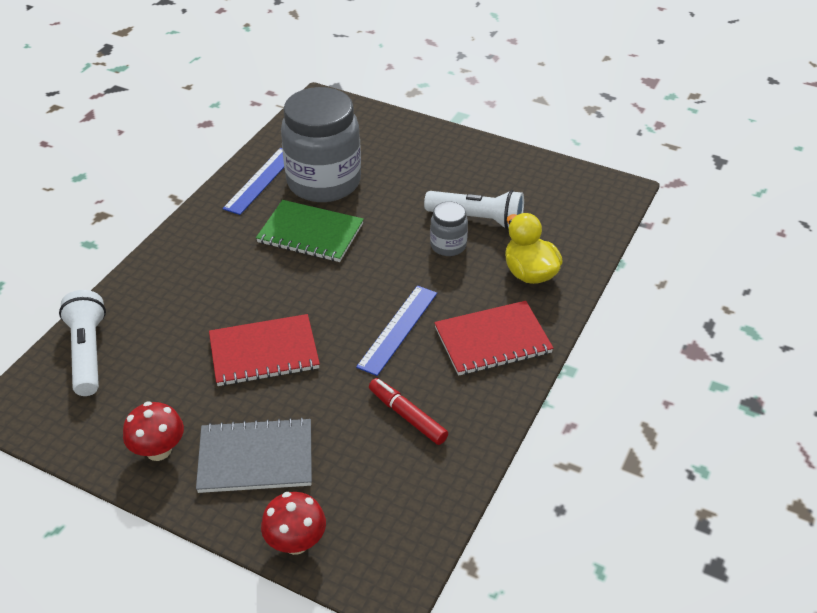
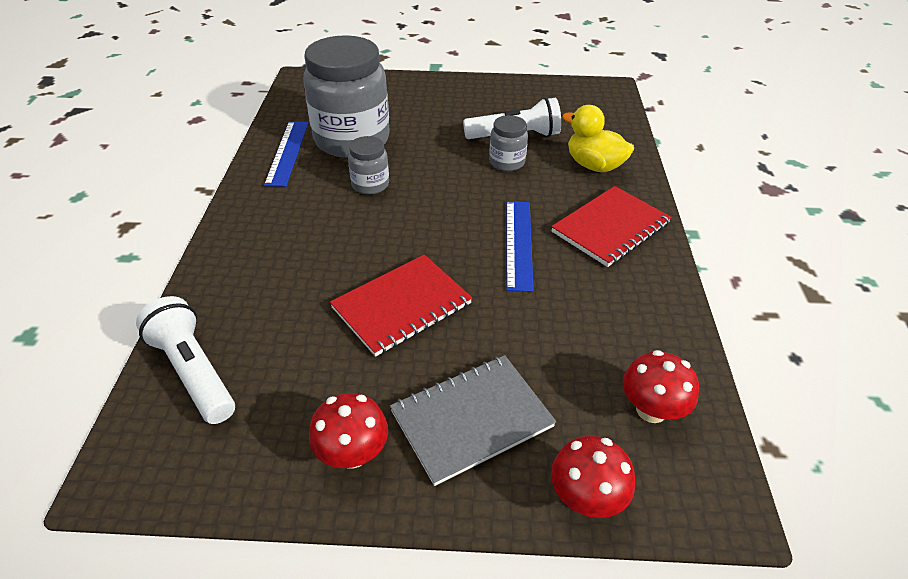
camera: 25 degrees left, 0 degrees up
(310, 233) = (370, 184): green notebook -> grey jar
(396, 502) = (651, 410): none -> red mushroom
(407, 416) = (592, 320): red marker -> none

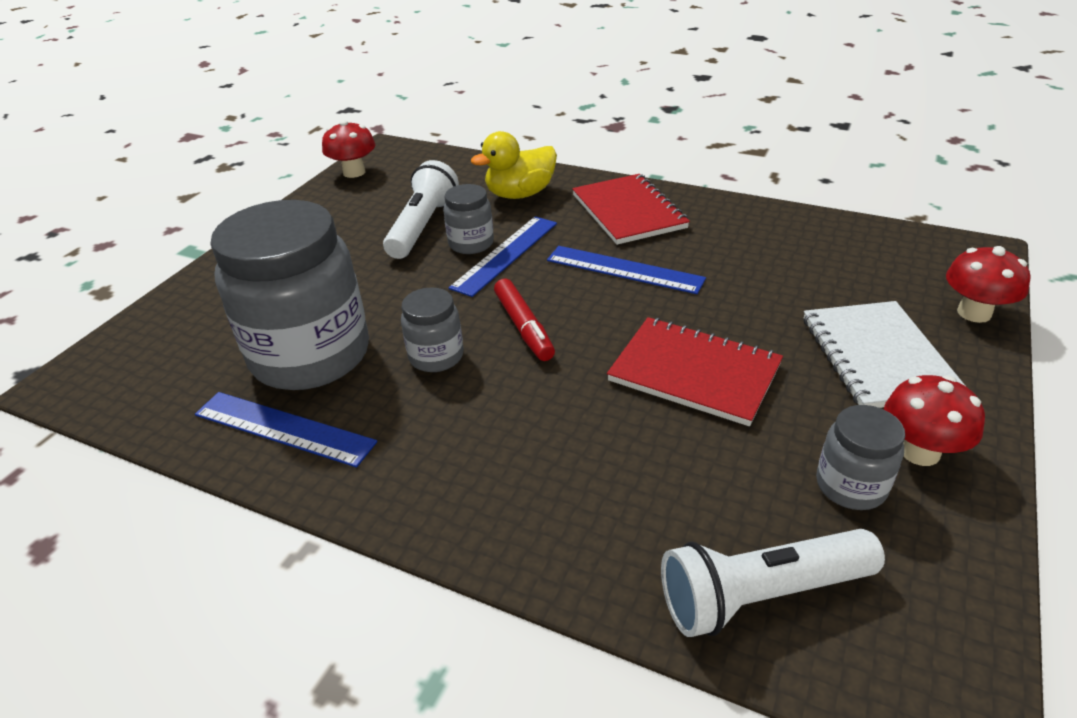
camera: 65 degrees left, 5 degrees down
(302, 410) = (851, 486): none -> grey jar
(402, 306) = (694, 372): red notebook -> red notebook turned 45 degrees counterclockwise
(418, 212) = (523, 327): none -> red marker
(471, 419) = (877, 357): grey notebook -> white notebook
(502, 181) = (506, 255): none -> blue ruler
(651, 410) = (877, 255): red mushroom -> red mushroom (354, 172)

